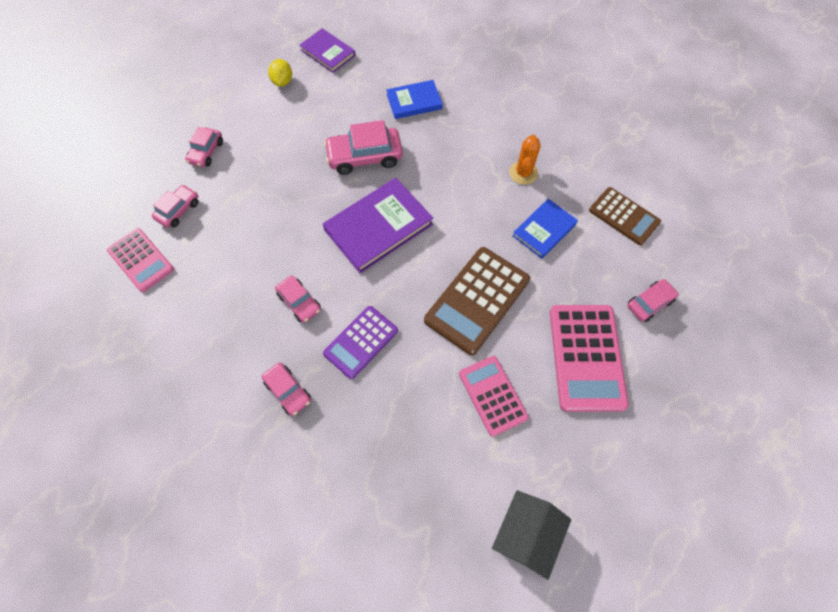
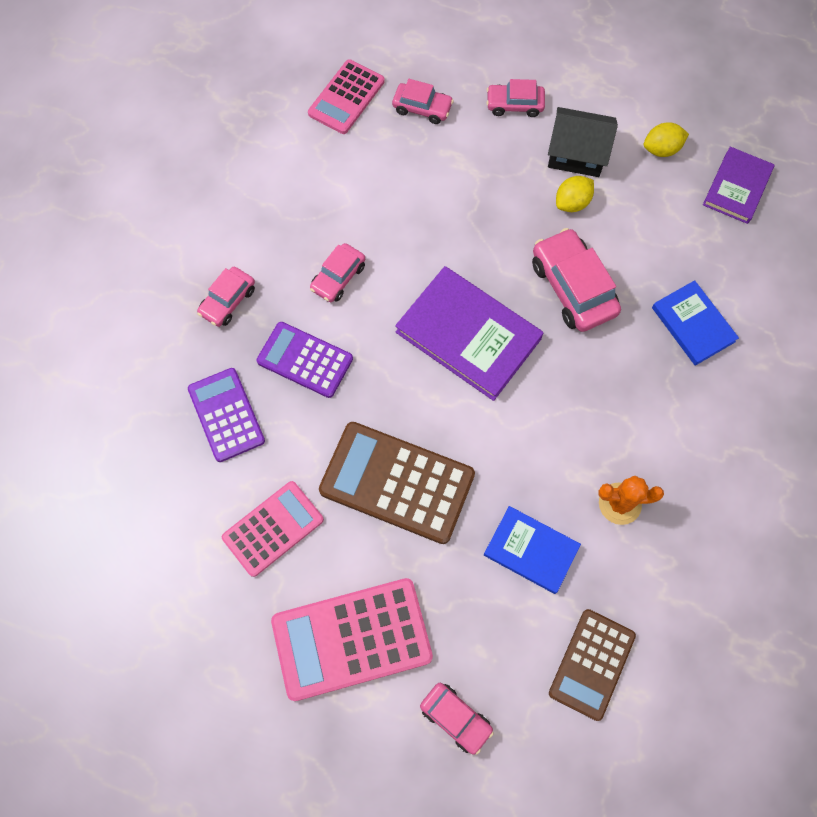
camera: 75 degrees right, 5 degrees up
(301, 140) = (572, 203): none -> yellow lemon
(389, 412) = (226, 415): none -> purple calculator
(526, 534) = (118, 599): black house -> black house (576, 153)

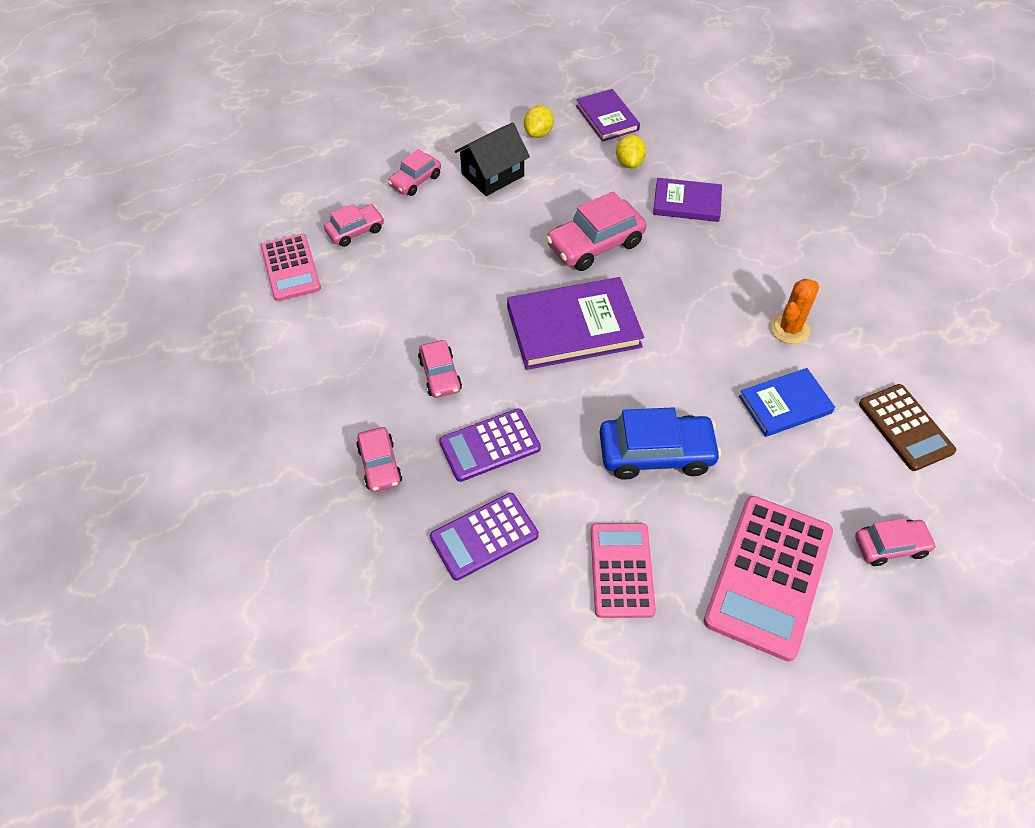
camera: 50 degrees left, 15 degrees down
(226, 415) = (484, 536): purple calculator -> purple calculator turned 45 degrees counterclockwise
(397, 482) = (656, 453): brown calculator -> blue car
(572, 203) = (528, 202): yellow lemon -> yellow lemon (629, 163)
(572, 287) = (595, 244): pink car -> pink car turned 45 degrees counterclockwise
(693, 324) = (687, 203): blue book -> purple book

